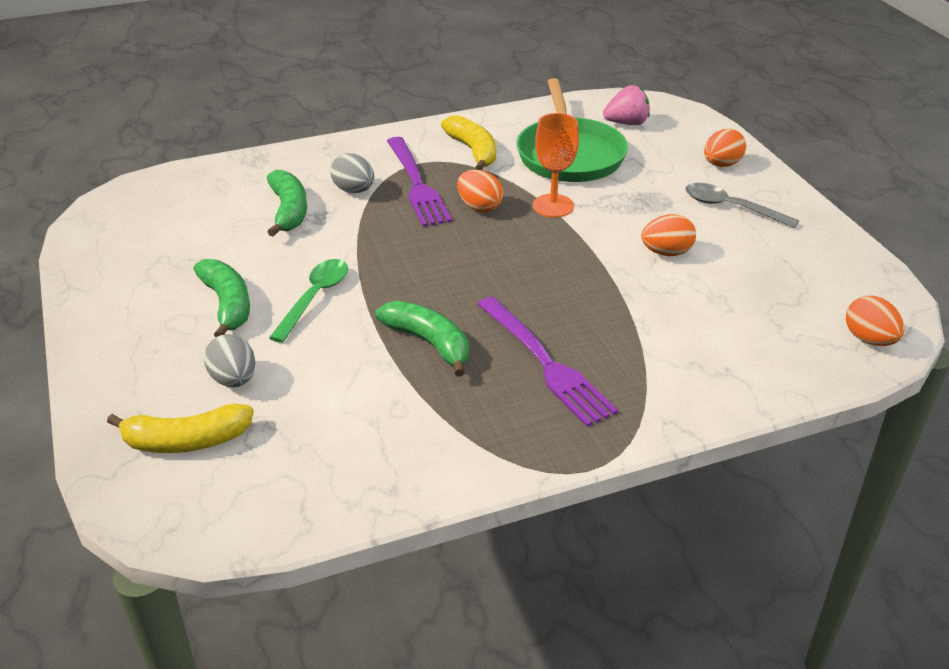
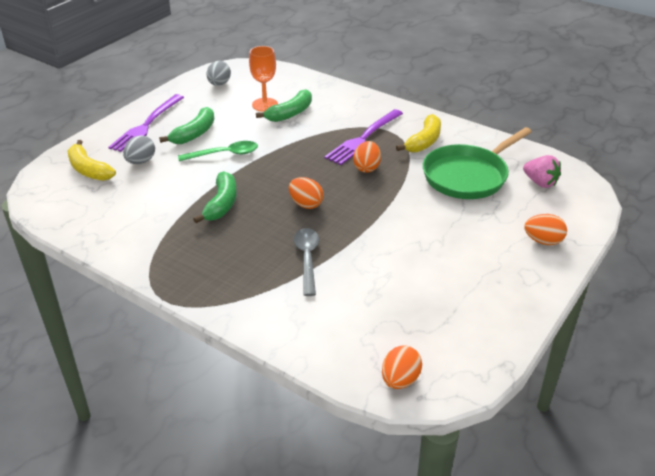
camera: 55 degrees right, 0 degrees up
(354, 190) = (333, 123): grey egg -> grey egg (219, 84)
(546, 364) = (241, 250): purple fork -> purple fork (146, 125)
(553, 206) = (400, 192): orange goblet -> orange goblet (265, 105)
(666, 252) = (402, 254): orange egg -> orange egg (306, 204)
(730, 207) = (491, 263): grey spoon -> grey spoon (307, 259)

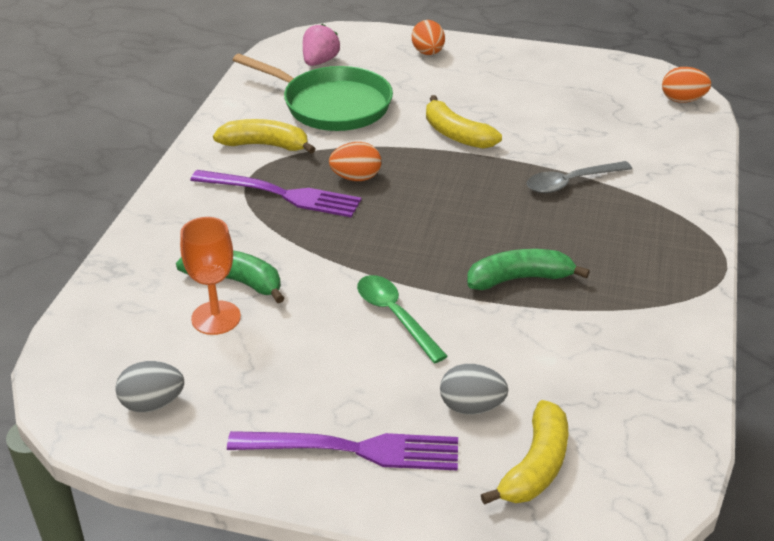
camera: 110 degrees left, 0 degrees up
(194, 134) = (351, 372): green banana -> none
(306, 204) = (469, 207): orange egg -> none
(401, 222) = (456, 134): none -> yellow banana

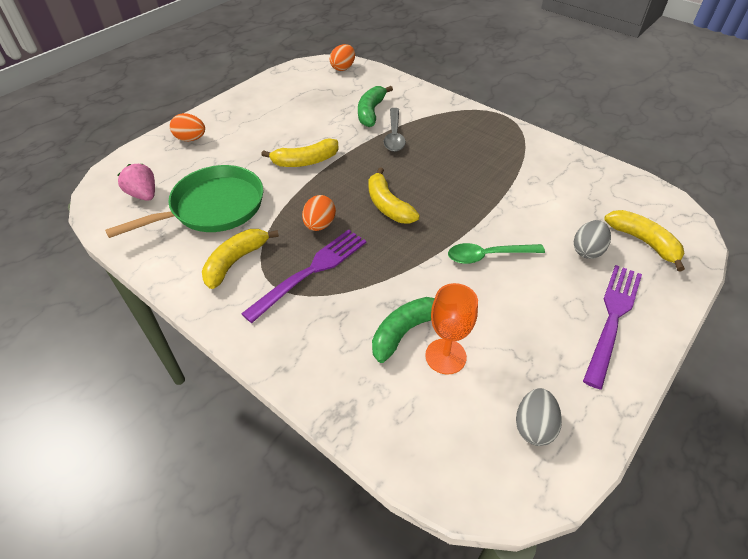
camera: 65 degrees left, 10 degrees up
(427, 215) = (388, 205): none -> yellow banana
(519, 278) = (476, 189): green banana -> green banana (371, 112)

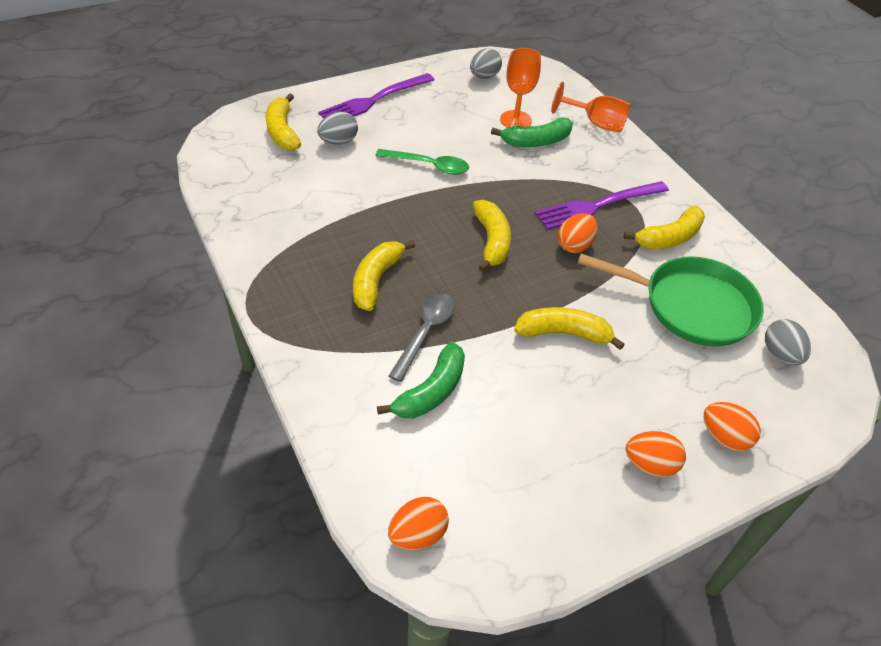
camera: 160 degrees left, 0 degrees up
(143, 194) = (780, 354): pink strawberry -> grey egg
(213, 207) = (691, 306): green pan -> green pan turned 150 degrees counterclockwise
(235, 116) = (650, 464): none -> orange egg
(348, 395) = (596, 123): none -> orange goblet
(448, 153) = (376, 280): none -> yellow banana

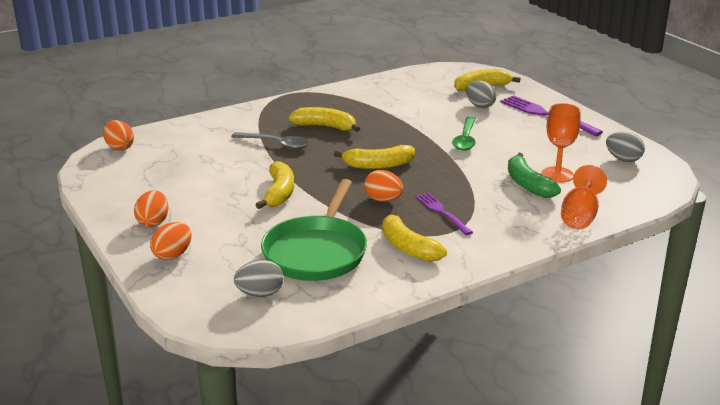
camera: 90 degrees right, 20 degrees down
(431, 391) = (224, 148): green banana -> none
(597, 206) = (442, 212): purple fork -> purple fork, size x0.63

